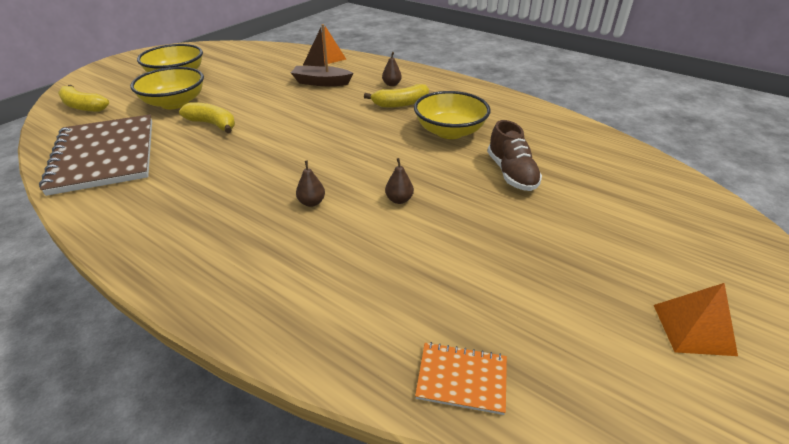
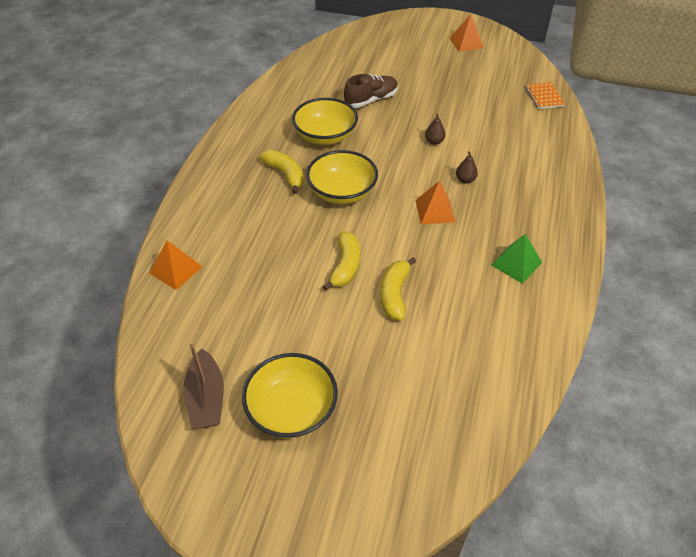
camera: 110 degrees left, 10 degrees up
(83, 106) = (423, 456): yellow banana -> yellow banana (345, 266)
(105, 155) = (496, 346): brown notebook -> none
(162, 196) = (516, 263): none -> green pyramid
(175, 103) = (367, 358): yellow bowl -> yellow bowl (342, 192)
(283, 168) = (435, 211): none -> orange pyramid
(321, 82) = (257, 248): brown boat -> brown boat (206, 398)
(391, 84) = (241, 192): brown pear -> none

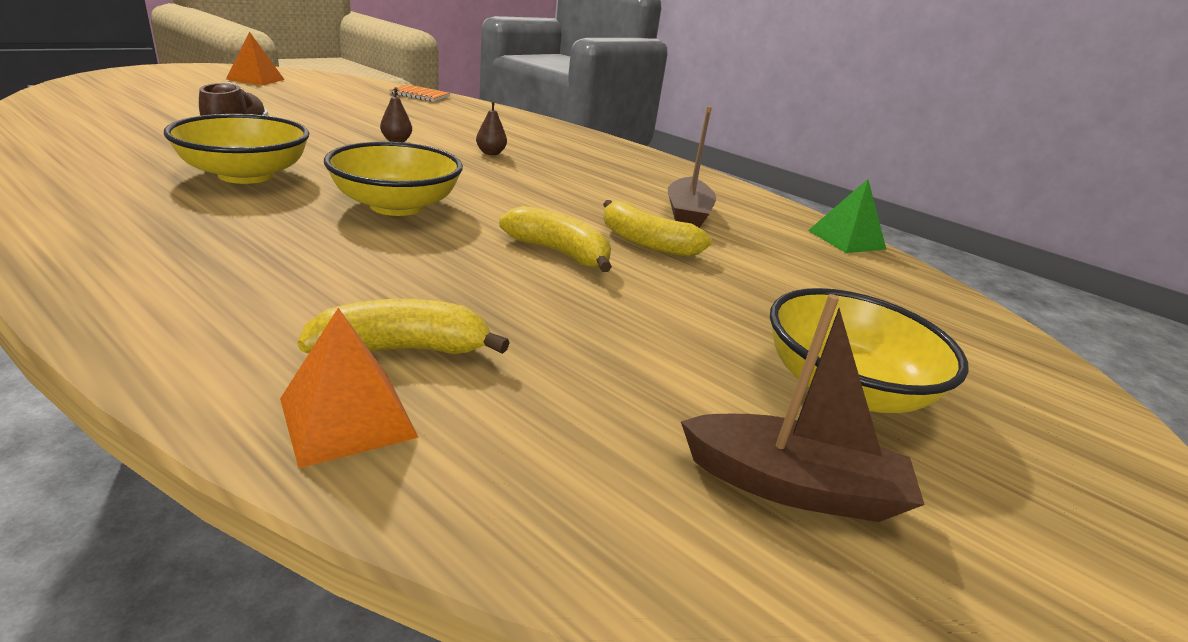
camera: 70 degrees left, 20 degrees down
(285, 175) = (273, 224): yellow banana -> yellow banana (402, 350)
(435, 211) = (521, 179): orange pyramid -> none
(464, 299) = (687, 215): none -> brown boat
(516, 263) = (653, 180): green pyramid -> green pyramid (846, 239)

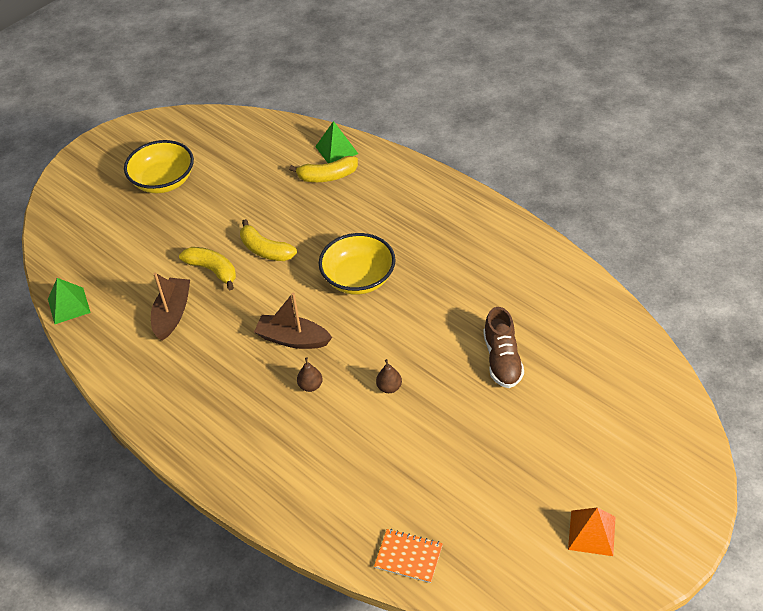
camera: 170 degrees left, 20 degrees up
(246, 175) = (455, 294): yellow bowl -> none
(348, 417) = (336, 150): orange pyramid -> green pyramid
(793, 486) = (206, 144): brown boat -> brown boat (293, 339)

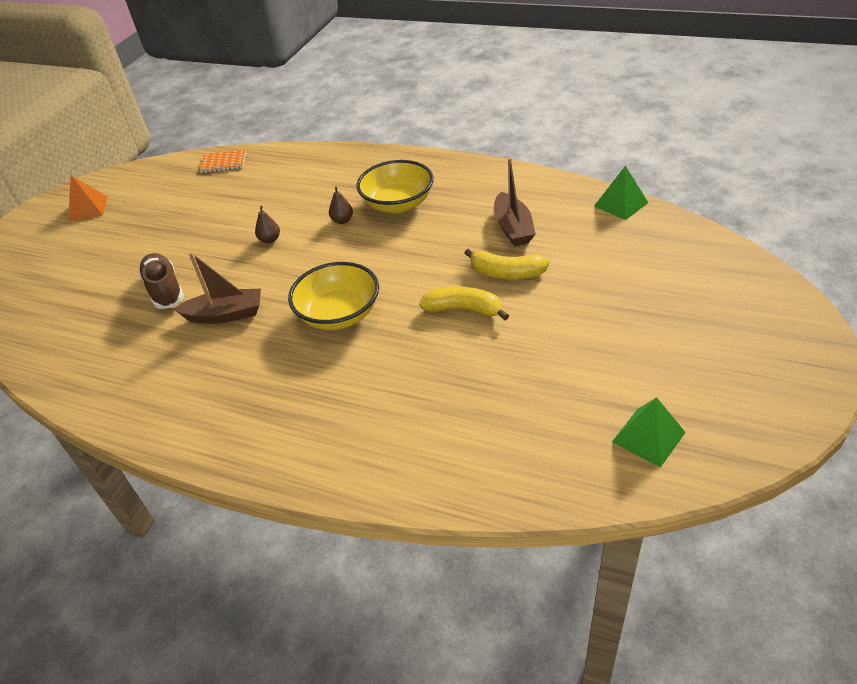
camera: 160 degrees right, 5 degrees down
(163, 181) = (664, 346): yellow bowl -> yellow bowl (398, 204)
(293, 339) = (379, 245): brown boat -> brown boat (225, 315)
(327, 176) = (447, 426): yellow banana -> none
(336, 150) = (459, 475): green pyramid -> green pyramid (648, 437)

